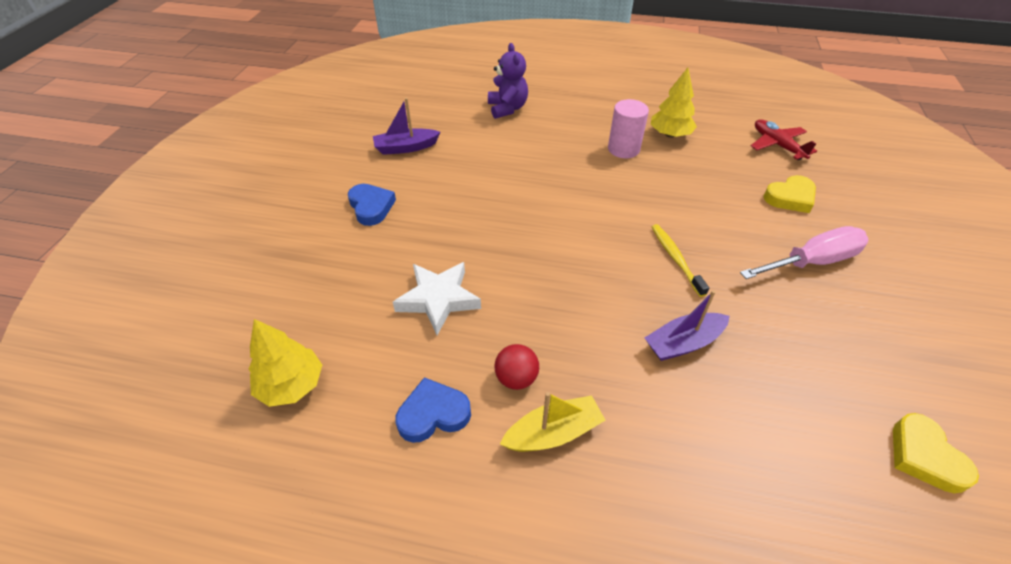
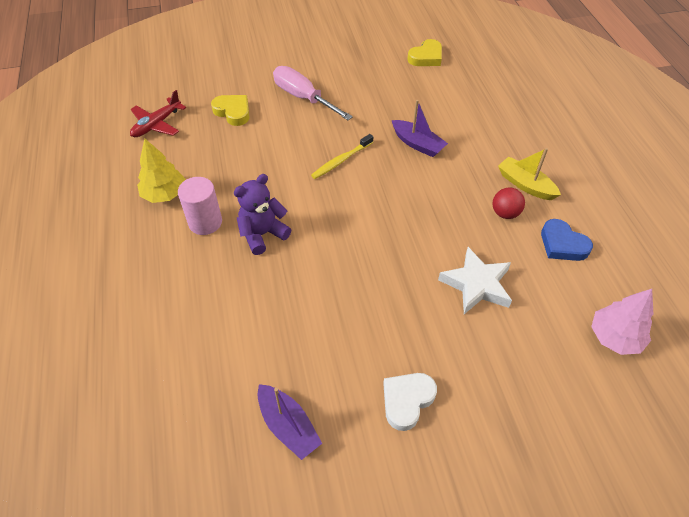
camera: 115 degrees left, 5 degrees up
(292, 385) = (614, 337): yellow tree -> pink tree
(371, 207) = (407, 401): blue heart -> white heart
(507, 108) = (158, 352): purple teddy bear -> purple teddy bear (263, 234)

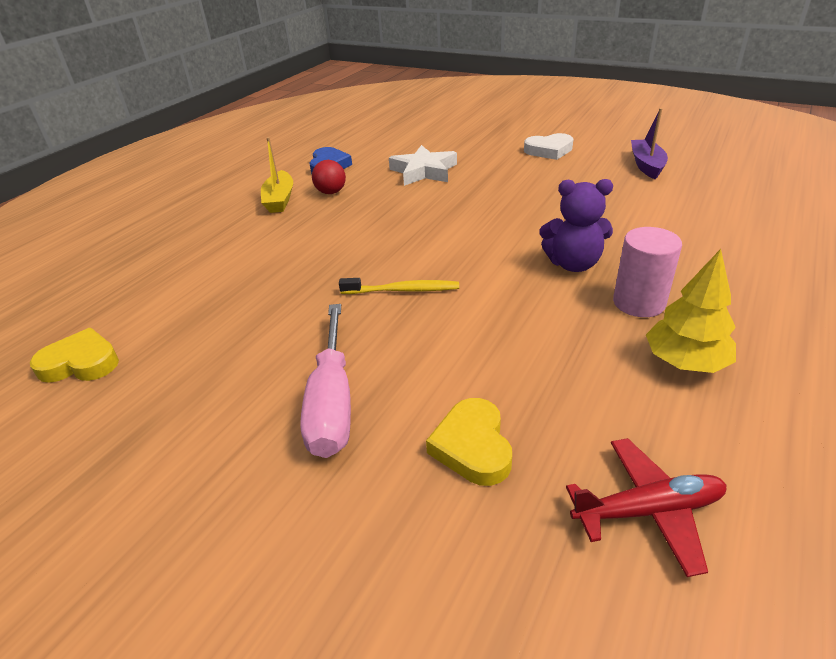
camera: 135 degrees left, 15 degrees down
(417, 144) = (300, 267): purple boat -> none
(614, 337) = (383, 131): pink tree -> none

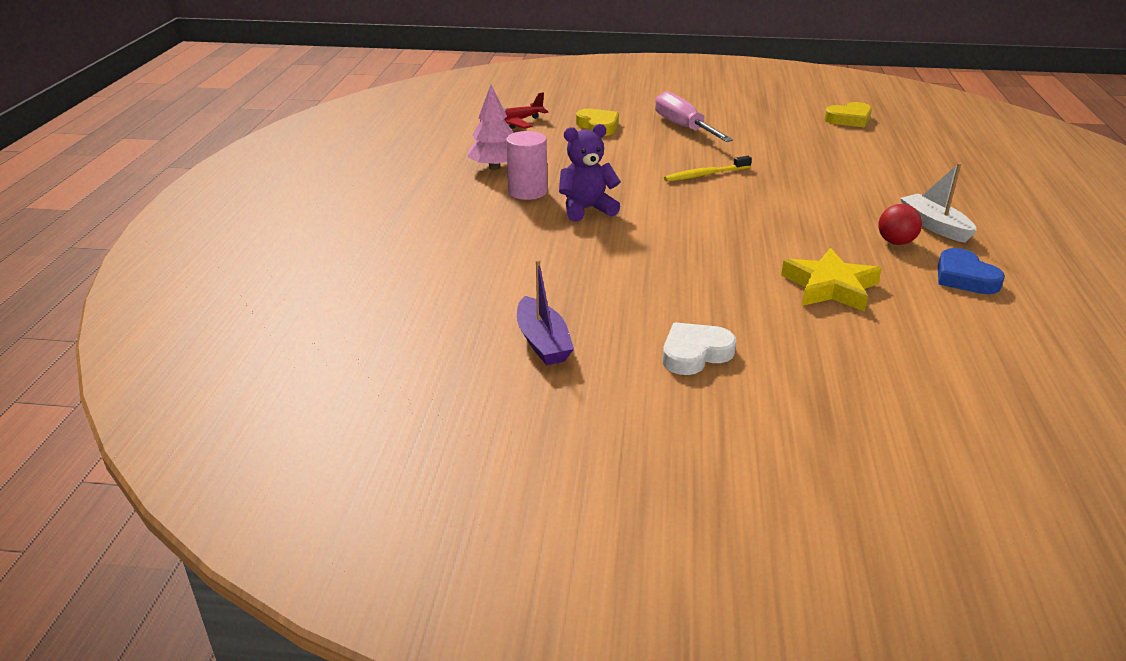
camera: 155 degrees right, 5 degrees down
(279, 200) = (934, 226): yellow boat -> white boat
(424, 171) = (830, 287): white star -> yellow star
(685, 362) = (494, 167): yellow tree -> pink tree

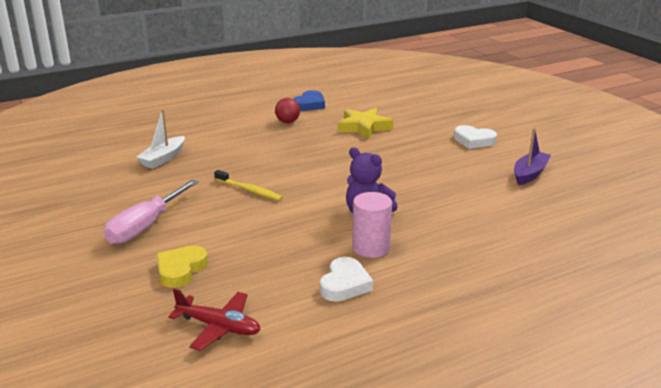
camera: 125 degrees left, 5 degrees down
(494, 167) = (345, 284): pink tree -> white heart
(849, 119) = (64, 166): yellow heart -> none
(934, 226) = (252, 117): white boat -> white boat (163, 158)

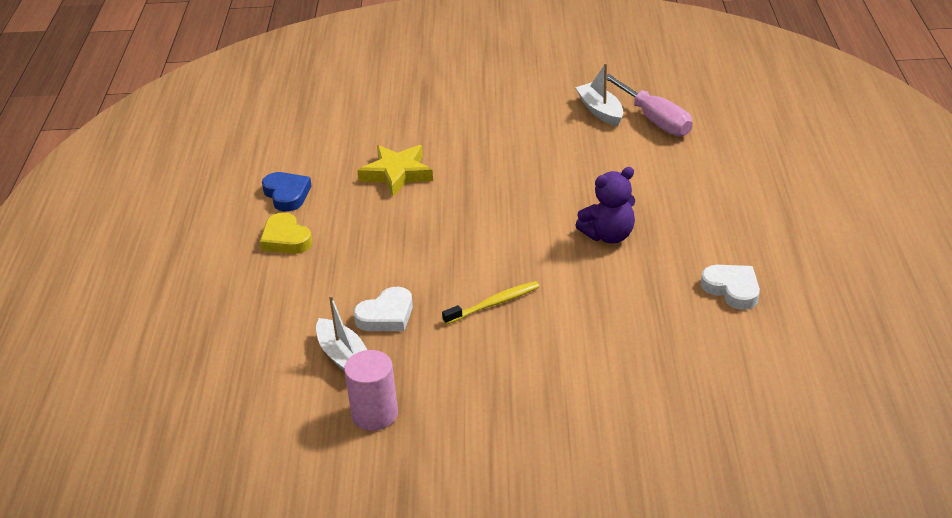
camera: 60 degrees left, 10 degrees up
(145, 226) = (524, 405): pink screwdriver -> pink screwdriver (654, 120)
(180, 270) = (641, 394): yellow heart -> yellow heart (286, 239)
(219, 327) = (762, 388): red plane -> none
(287, 122) = (325, 226): red ball -> none
(371, 248) = (677, 254): pink cylinder -> pink cylinder (374, 414)
(474, 140) = (499, 114): white heart -> white heart (386, 315)
(529, 174) = (600, 111): purple boat -> white boat

